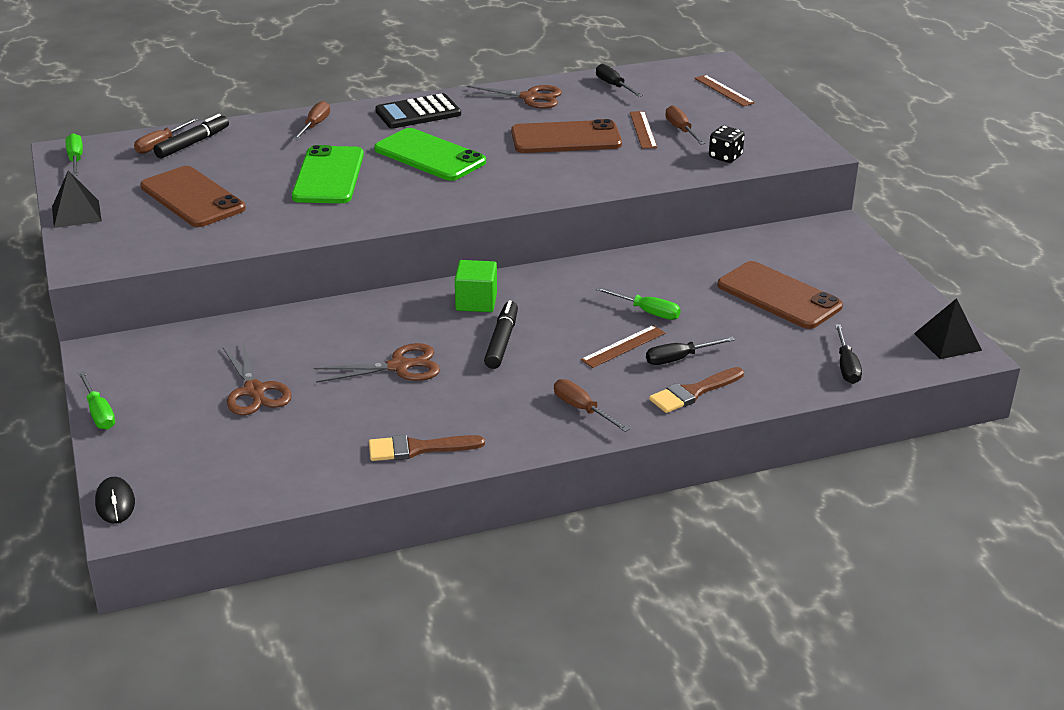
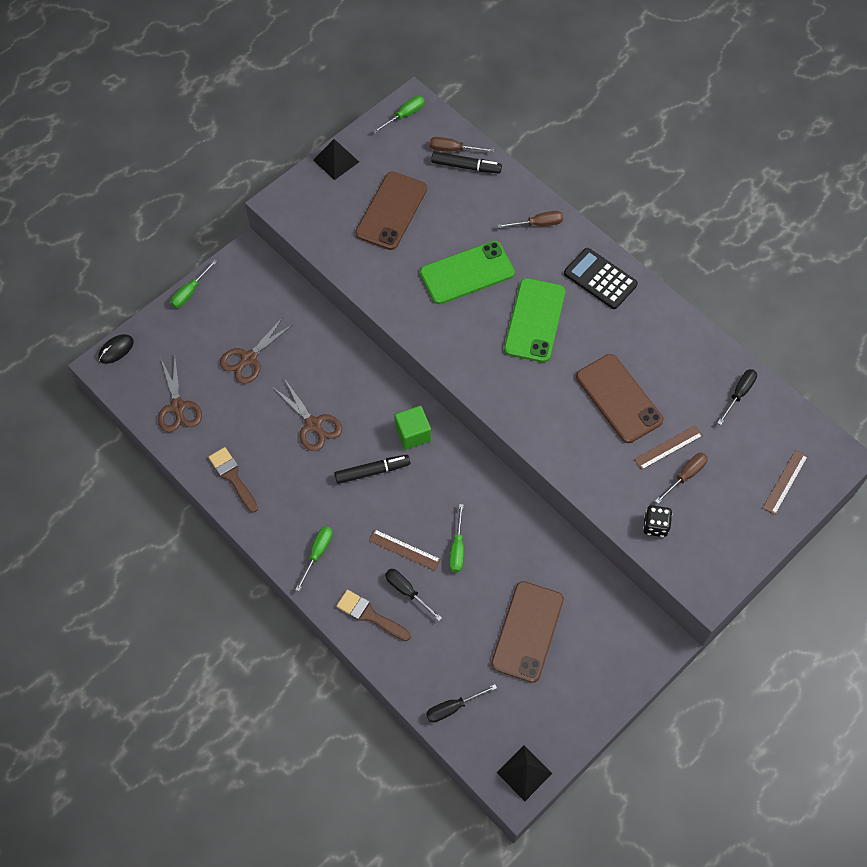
camera: 65 degrees right, 30 degrees up
(529, 97) = (676, 342): brown scissors -> brown scissors (178, 407)
(582, 409) = (317, 553): brown screwdriver -> green screwdriver

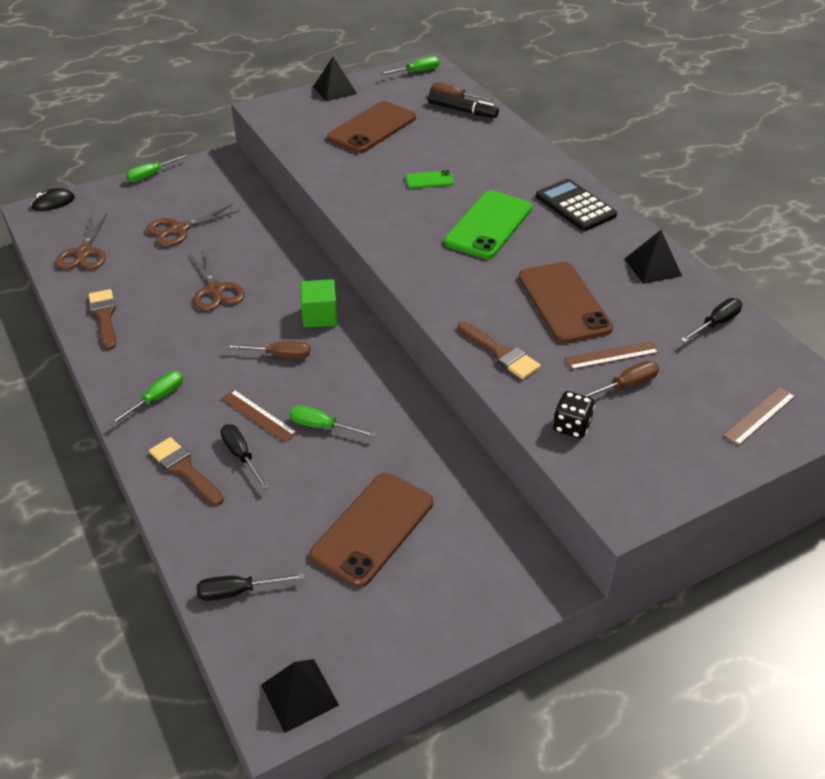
camera: 15 degrees right, 20 degrees down
(372, 471) = (258, 339): black marker -> none
(457, 548) = (322, 426): green screwdriver -> green screwdriver turned 90 degrees clockwise
(467, 273) = (429, 180): green phone -> green phone, size x0.47
(538, 224) = (521, 158): brown screwdriver -> brown screwdriver (279, 355)
(584, 465) = (500, 353): none -> brown brush
(679, 340) = (653, 267): none -> black pyramid

